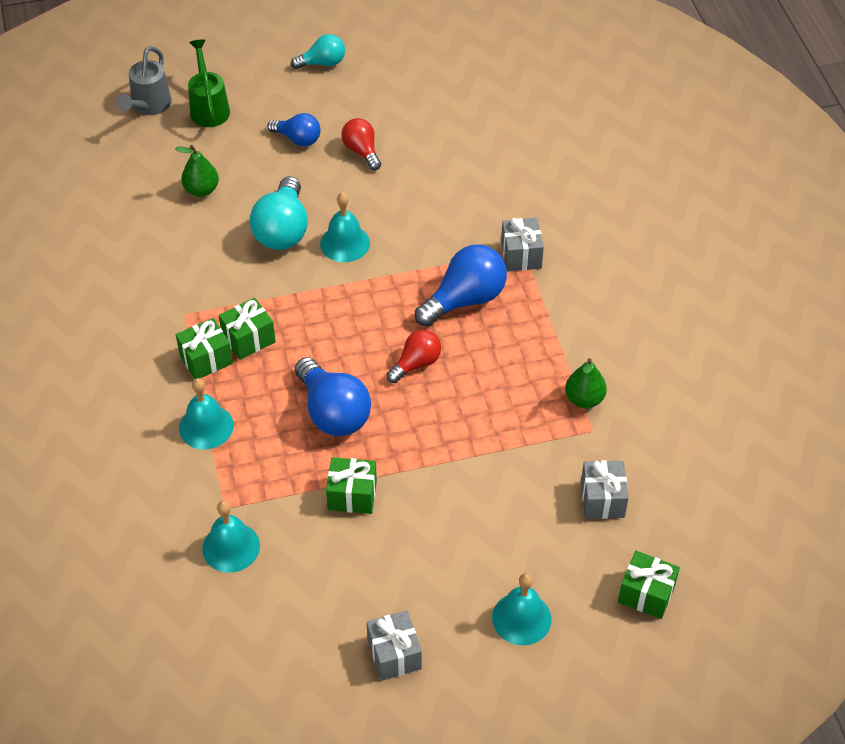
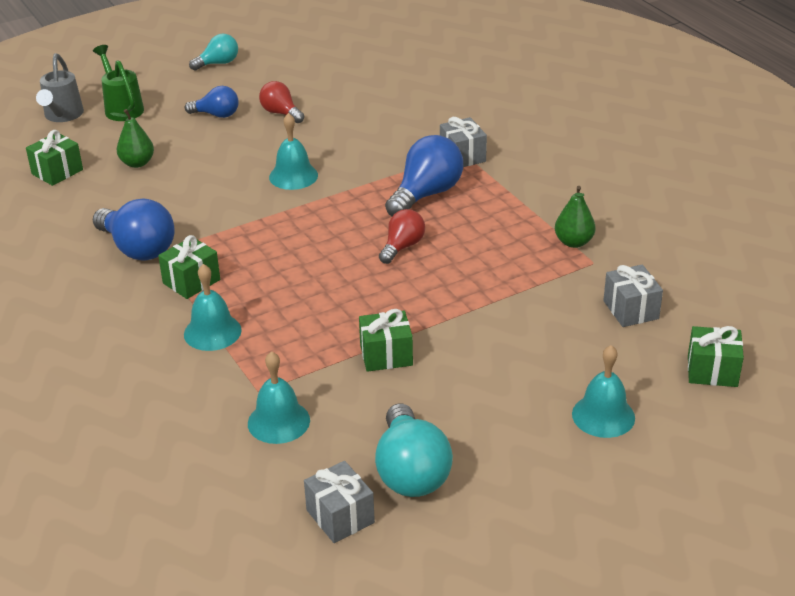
camera: 15 degrees left, 15 degrees down
(248, 339) = (228, 259): green gift -> green gift (57, 172)
(282, 230) = (229, 177): turquoise light bulb -> turquoise light bulb (411, 472)
(333, 412) = (337, 297): blue light bulb -> blue light bulb (138, 249)
(394, 654) = (490, 472): grey gift -> grey gift (340, 516)

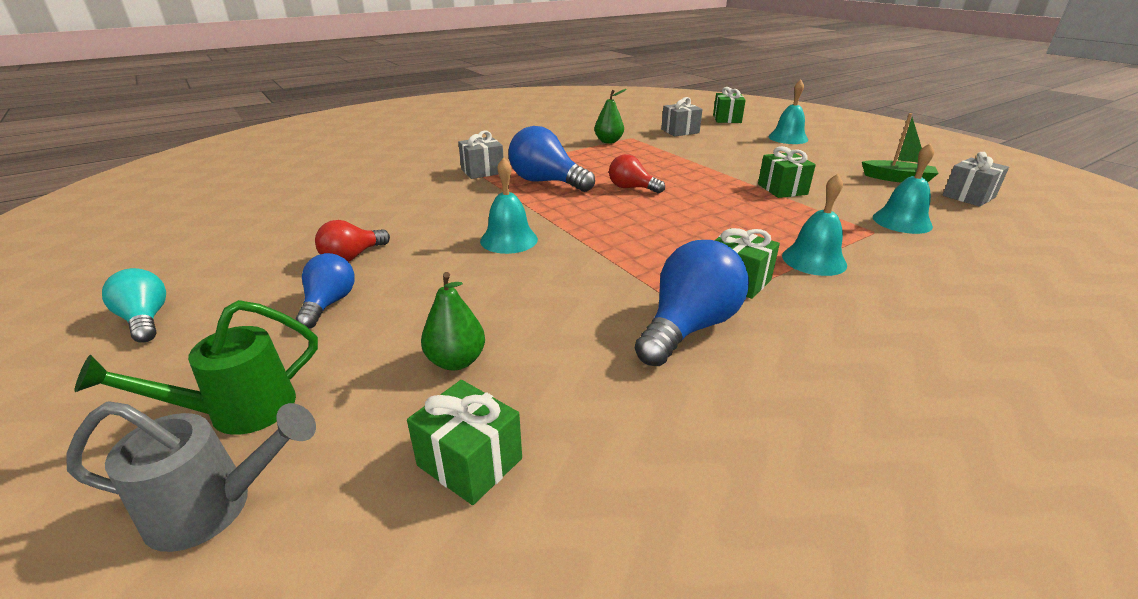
camera: 95 degrees left, 5 degrees down
(411, 472) = (897, 179): turquoise light bulb -> green boat

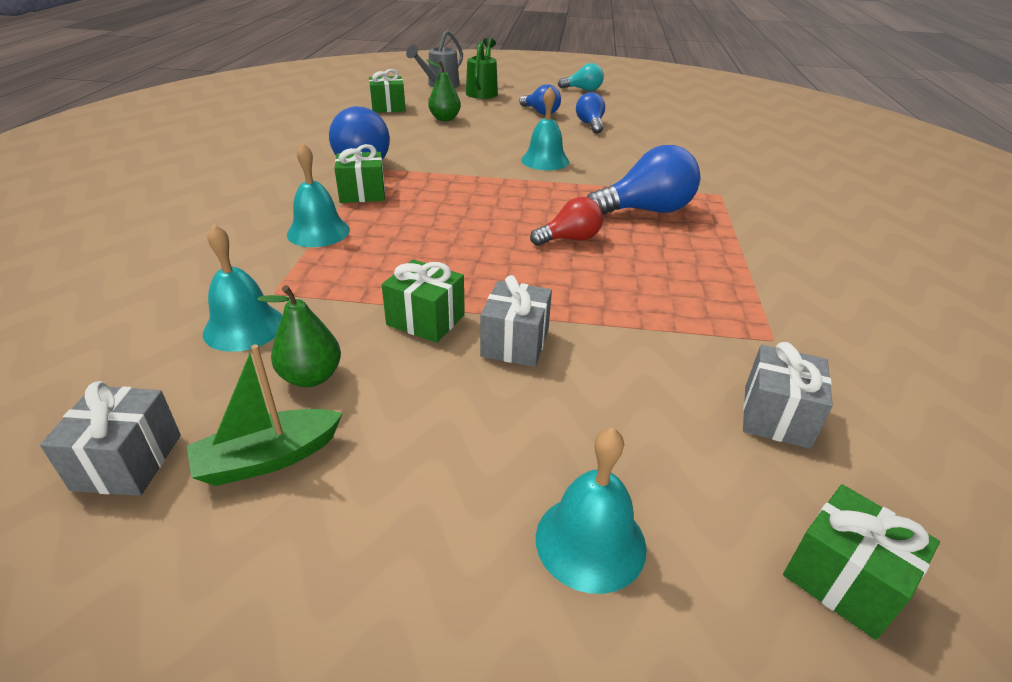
camera: 130 degrees right, 5 degrees up
(352, 257) = (590, 125): red light bulb -> blue light bulb
(482, 171) = (717, 197): grey gift -> grey gift (515, 343)
(608, 141) = (767, 309): green pear -> green pear (311, 377)

